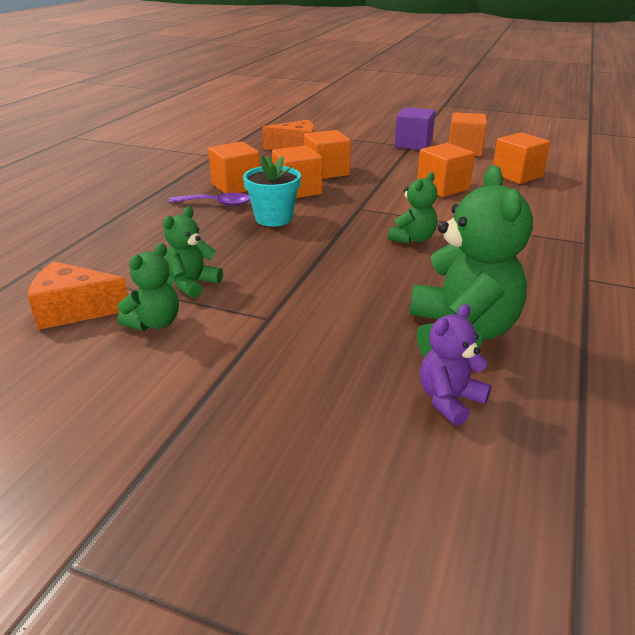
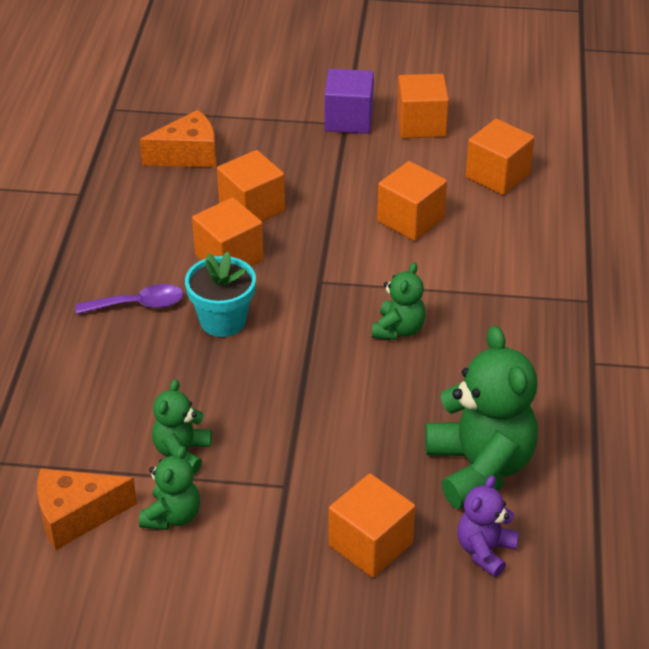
camera: 15 degrees left, 10 degrees up
(236, 186) = (145, 262): orange cube -> orange cube (370, 544)

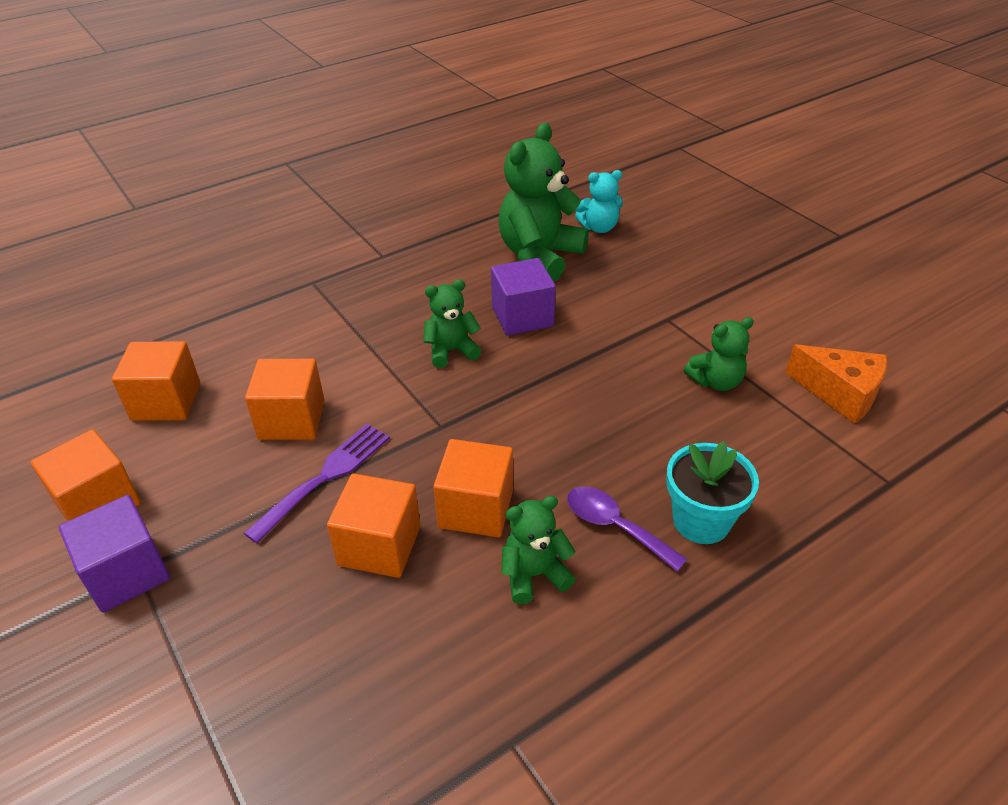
camera: 130 degrees left, 0 degrees up
(172, 516) = (766, 350): green teddy bear -> green teddy bear (534, 575)
(188, 155) = (327, 686): orange cheese -> none
(223, 321) = (562, 453): turquoise flower pot -> turquoise flower pot (701, 521)
(336, 211) = (325, 477): none -> purple fork
(370, 544) = (656, 265): orange cube -> none
(396, 395) = (522, 317): none -> purple cube
(485, 550) = (599, 228): purple teddy bear -> turquoise teddy bear

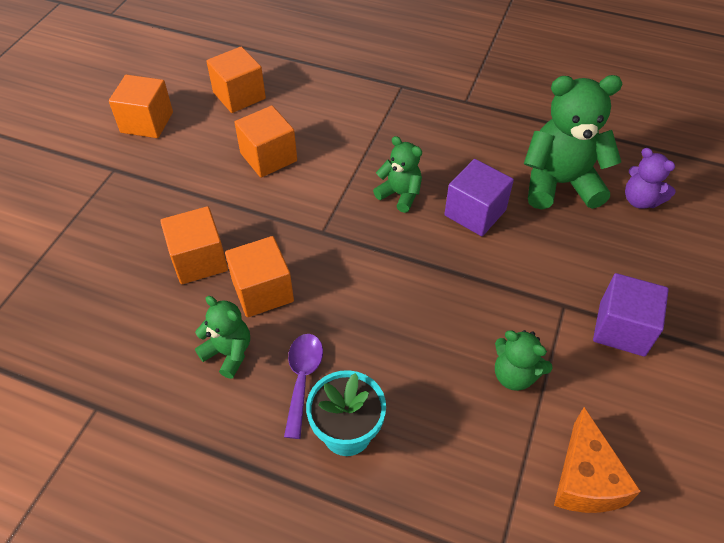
camera: 55 degrees right, 10 degrees up
(127, 573) = (110, 166): purple cube -> purple cube (622, 329)
(325, 477) = (234, 202): purple fork -> none
(599, 228) = (640, 200): turquoise teddy bear -> purple teddy bear

